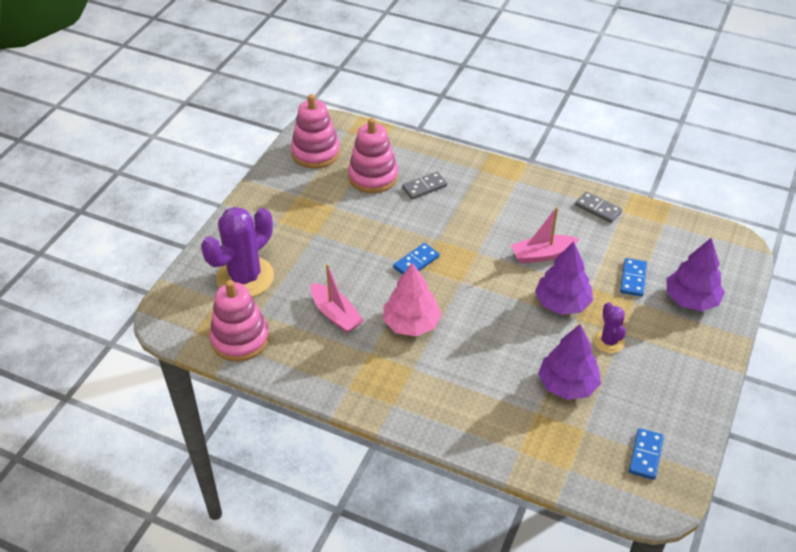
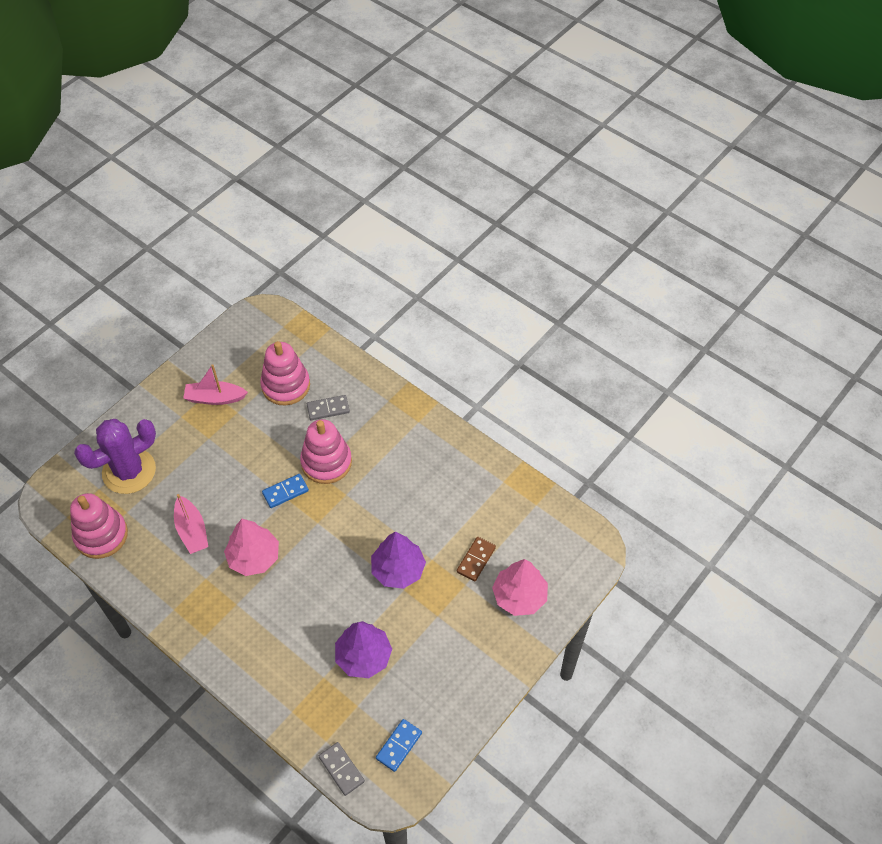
camera: 15 degrees right, 10 degrees up
(316, 153) = (244, 345): pink stacking toy -> pink stacking toy (326, 462)
(542, 254) = (404, 512): pink boat -> pink boat (215, 398)
(598, 209) = (480, 473): grey domino -> grey domino (341, 769)
(609, 341) = (421, 621): purple cactus -> none
(633, 279) = (476, 560): blue domino -> brown domino
(691, 299) = (519, 596): purple tree -> pink tree

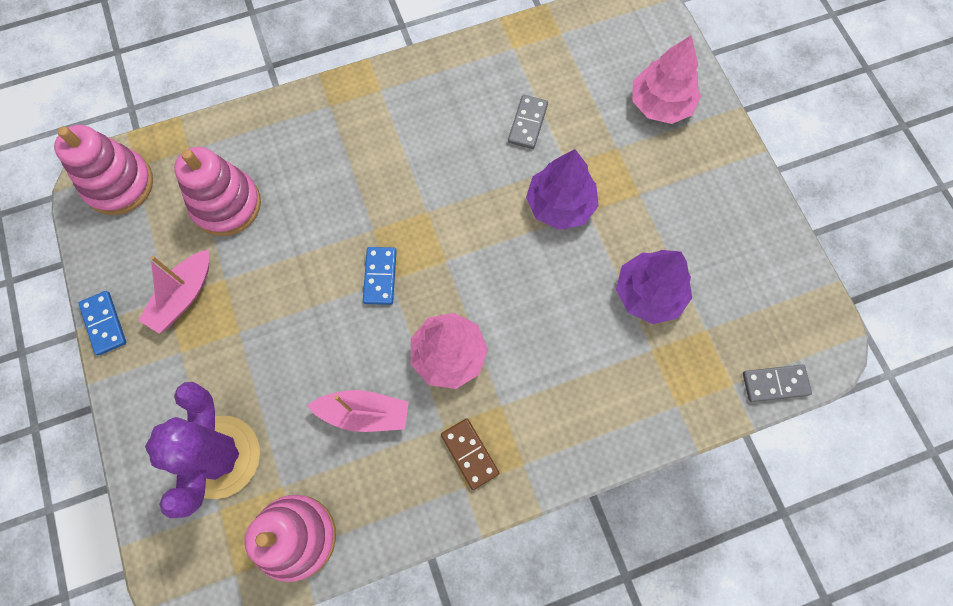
camera: 60 degrees left, 15 degrees up
(326, 462) = (369, 211): pink stacking toy -> pink stacking toy (119, 184)
(328, 409) = (295, 174): grey domino -> grey domino (528, 123)
(399, 746) = (775, 309): blue domino -> blue domino (104, 323)
(476, 560) = (593, 122): brown domino -> brown domino (469, 454)

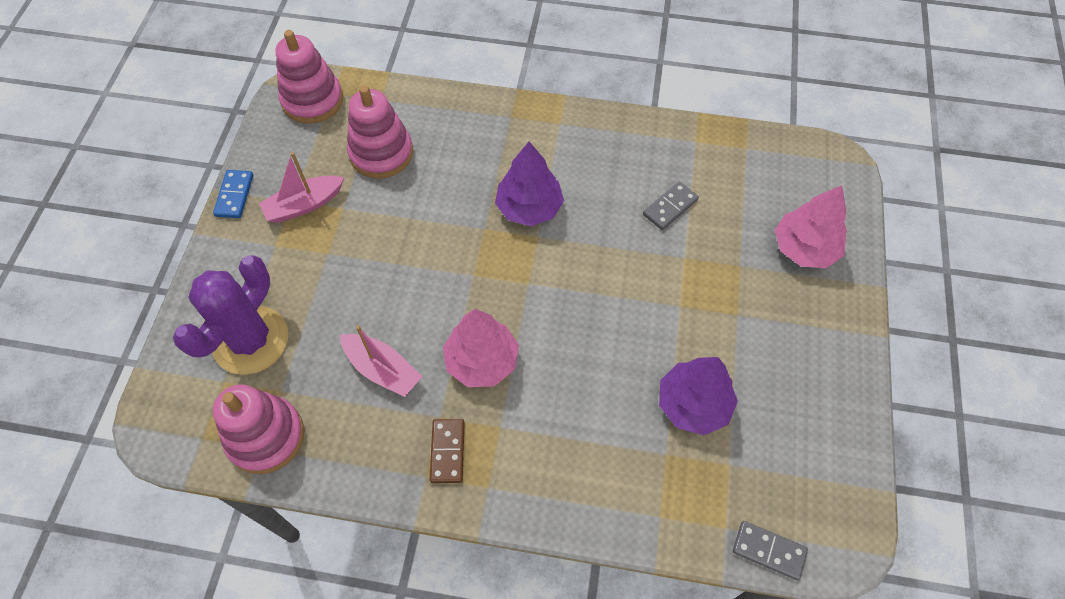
camera: 30 degrees right, 10 degrees down
(380, 276) = (466, 268): blue domino -> none
(560, 205) = (657, 288): purple tree -> purple tree (529, 207)

